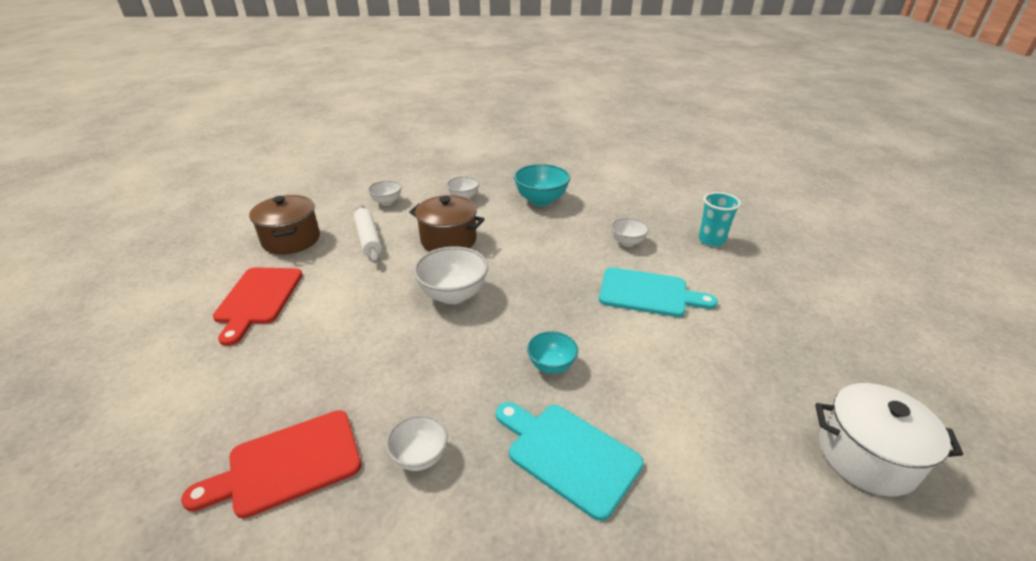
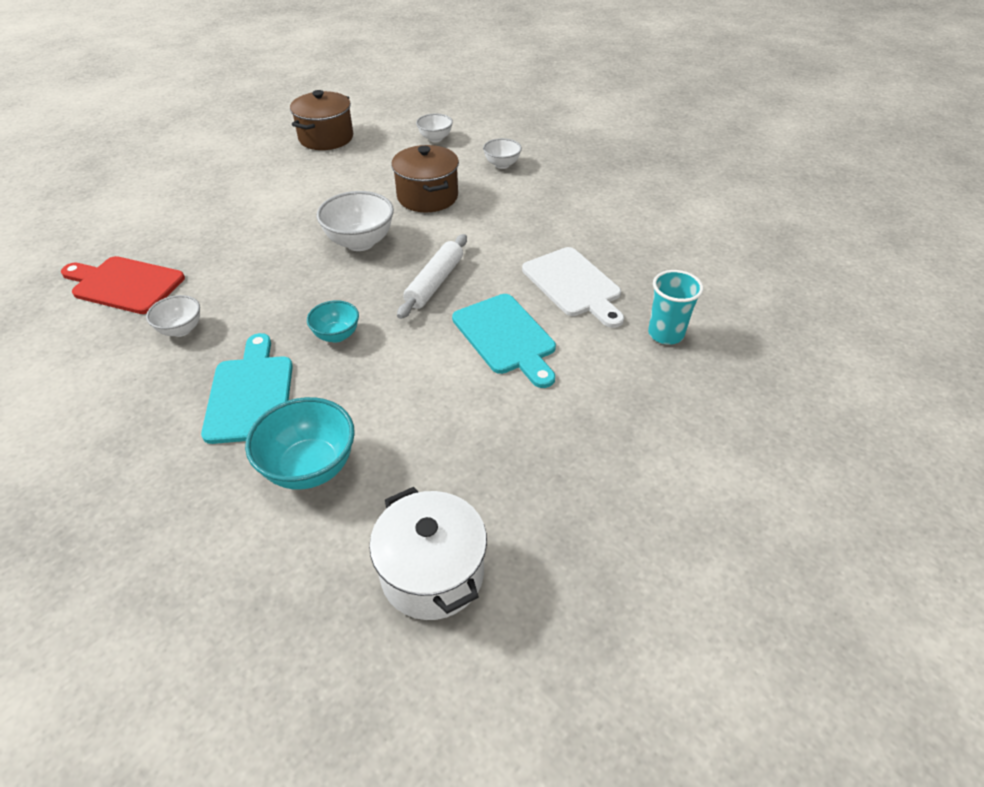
camera: 45 degrees right, 10 degrees up
(258, 299) = (248, 172): red cutting board -> none
(368, 239) = (374, 164): white rolling pin -> white rolling pin (434, 283)
(541, 200) = (566, 202): turquoise bowl -> turquoise bowl (310, 467)
(627, 242) = (574, 285): white bowl -> white cutting board

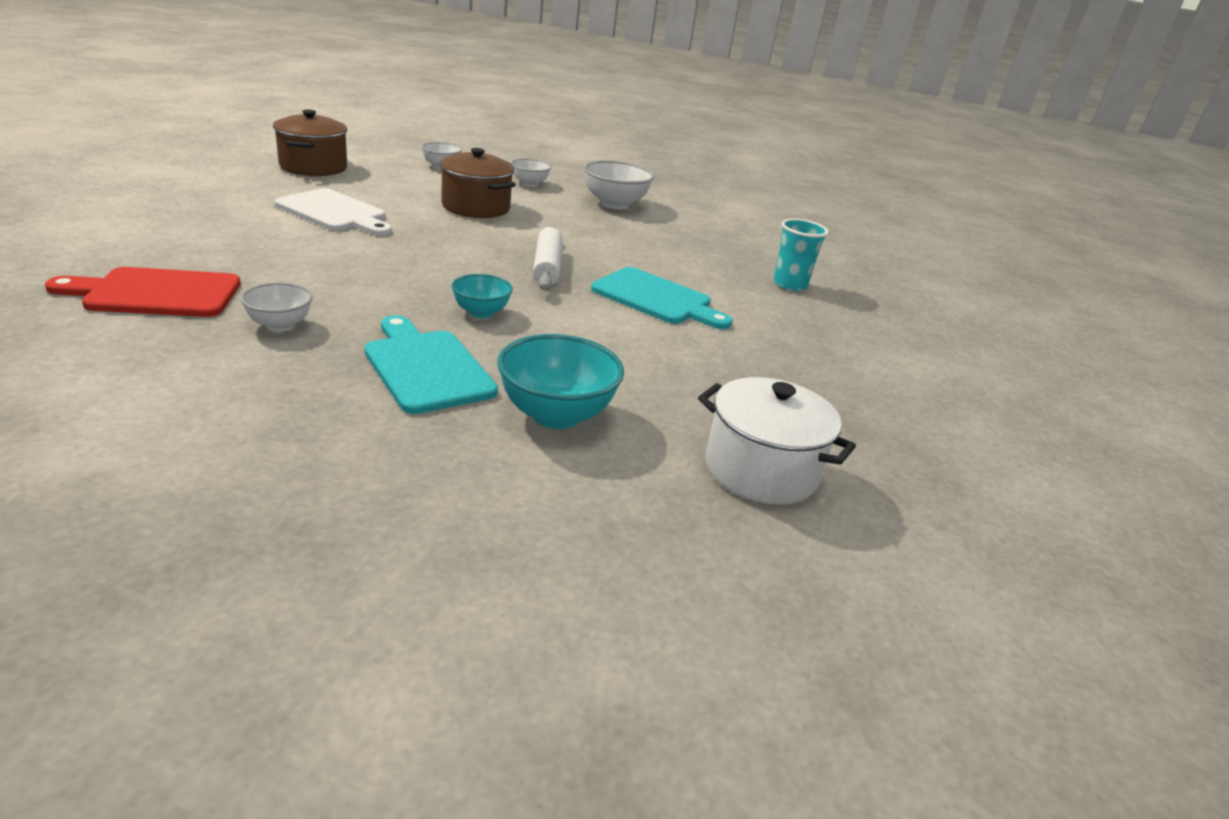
camera: 30 degrees left, 15 degrees down
(360, 242) = (435, 242): white bowl -> white bowl (614, 204)
(574, 285) = (681, 260): white cutting board -> white cutting board (335, 213)

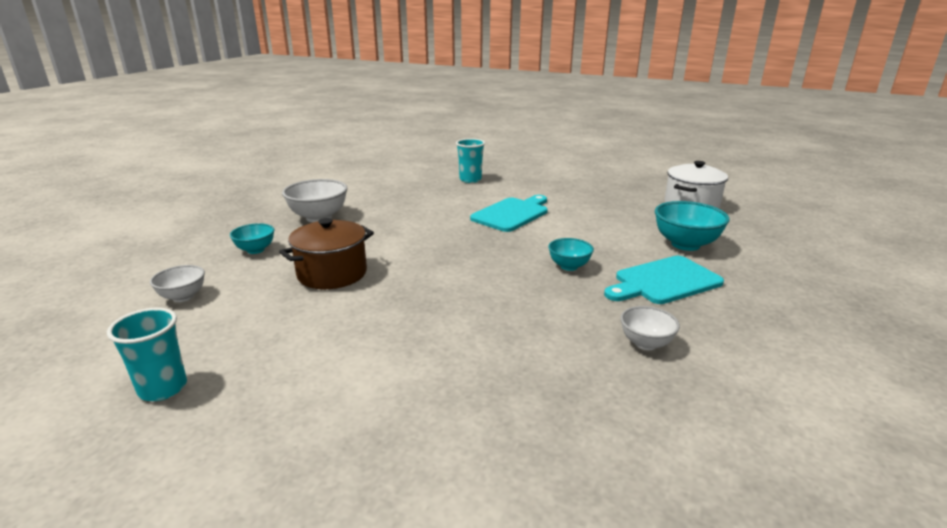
camera: 80 degrees left, 5 degrees down
(156, 293) = (630, 425): red cutting board -> none
(313, 167) = (163, 388): brown pot -> turquoise cup
(335, 213) = (359, 349): white cutting board -> none
(529, 184) = (255, 250): white bowl -> turquoise bowl
(547, 267) = (472, 244): white rolling pin -> none

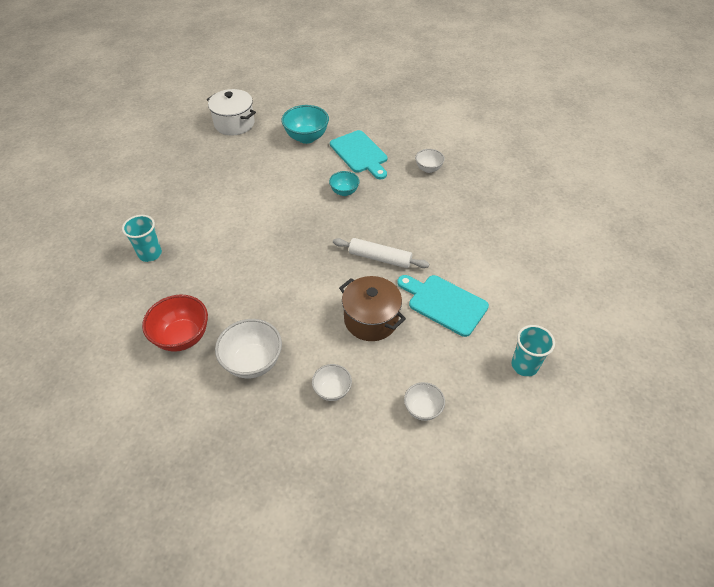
camera: 95 degrees left, 25 degrees up
(255, 250) = (332, 390): turquoise bowl -> white bowl
(366, 193) = (182, 337): none -> red bowl
(432, 285) = (380, 258): none -> white rolling pin
(512, 214) = (248, 221): turquoise cutting board -> turquoise cutting board (444, 303)

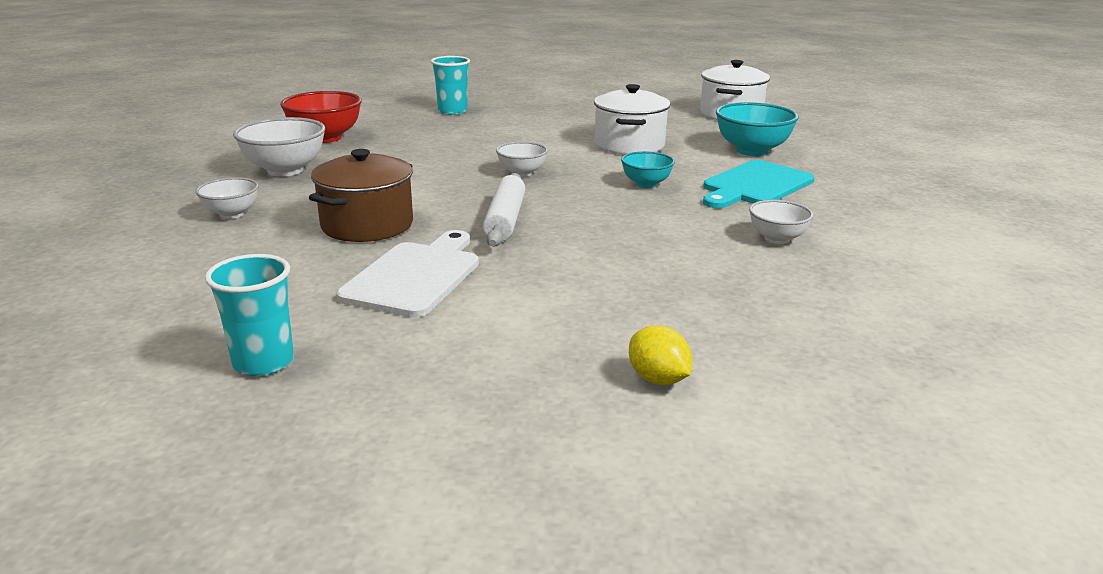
camera: 75 degrees right, 25 degrees down
(274, 181) = (629, 145): none -> white pot
(422, 409) = (182, 274): white bowl -> white bowl (521, 173)
(444, 303) = (415, 276): turquoise cutting board -> white cutting board
(546, 240) = (658, 379): none -> yellow lemon

